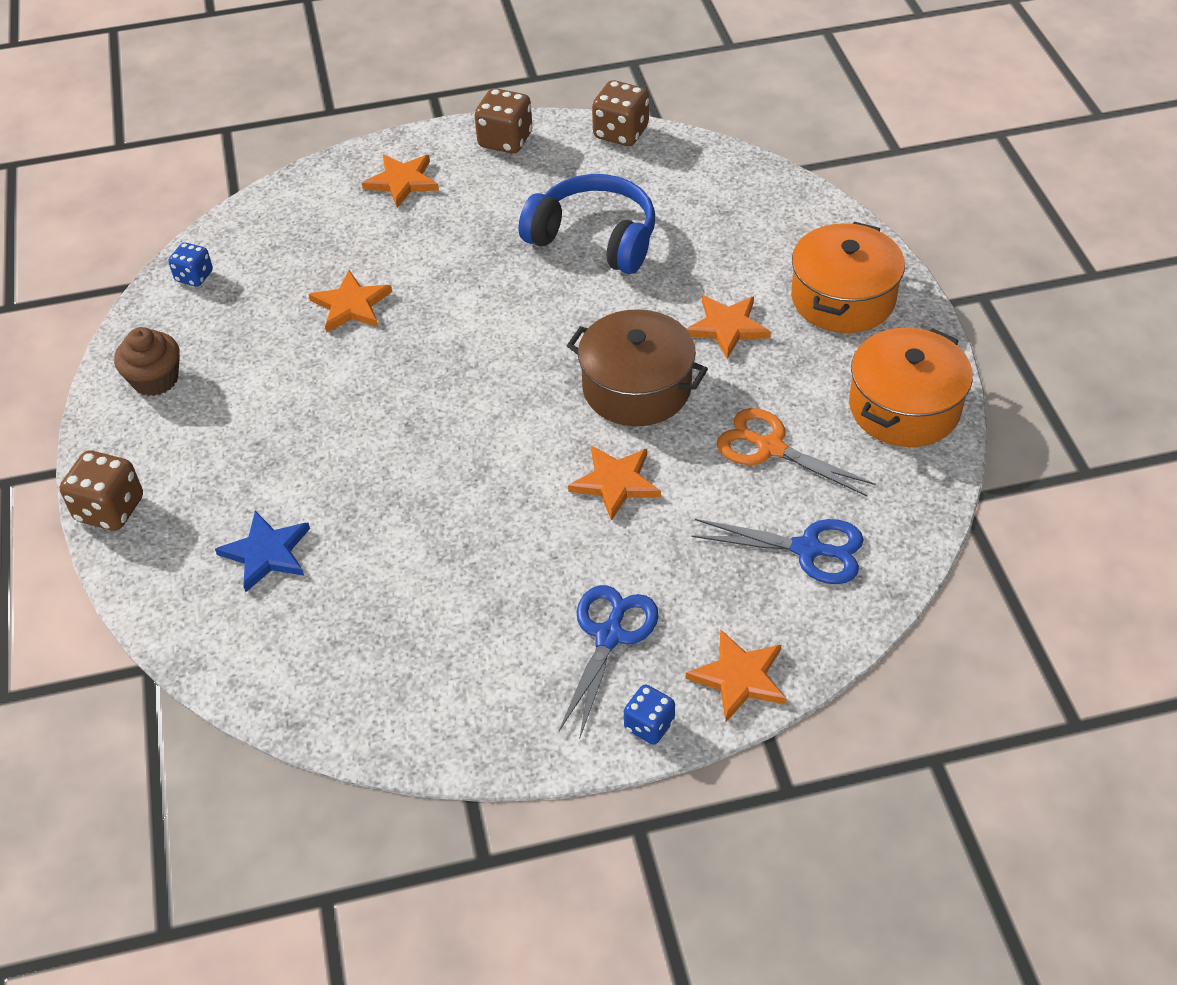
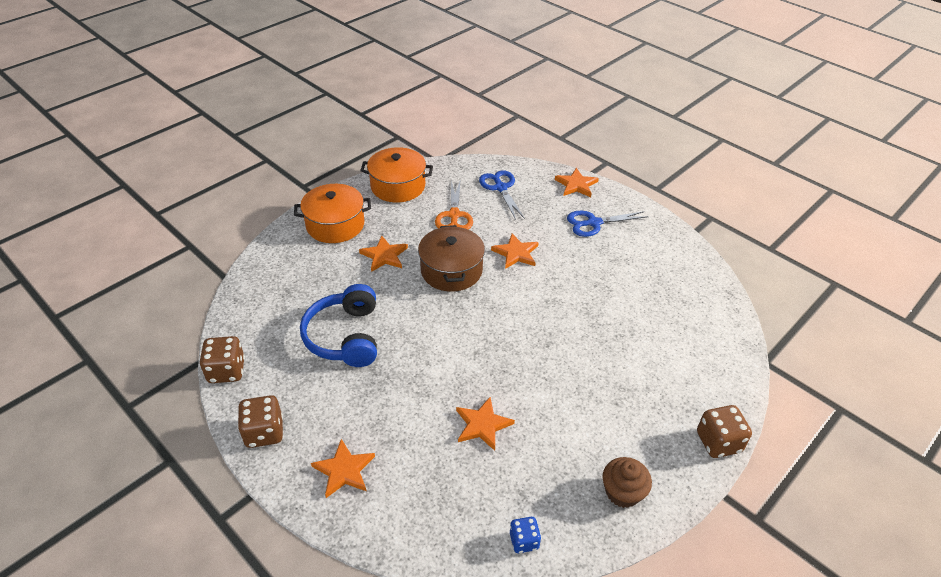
camera: 125 degrees left, 5 degrees down
(266, 553) = (671, 354): blue star -> none
(649, 725) = (619, 198): blue dice -> none

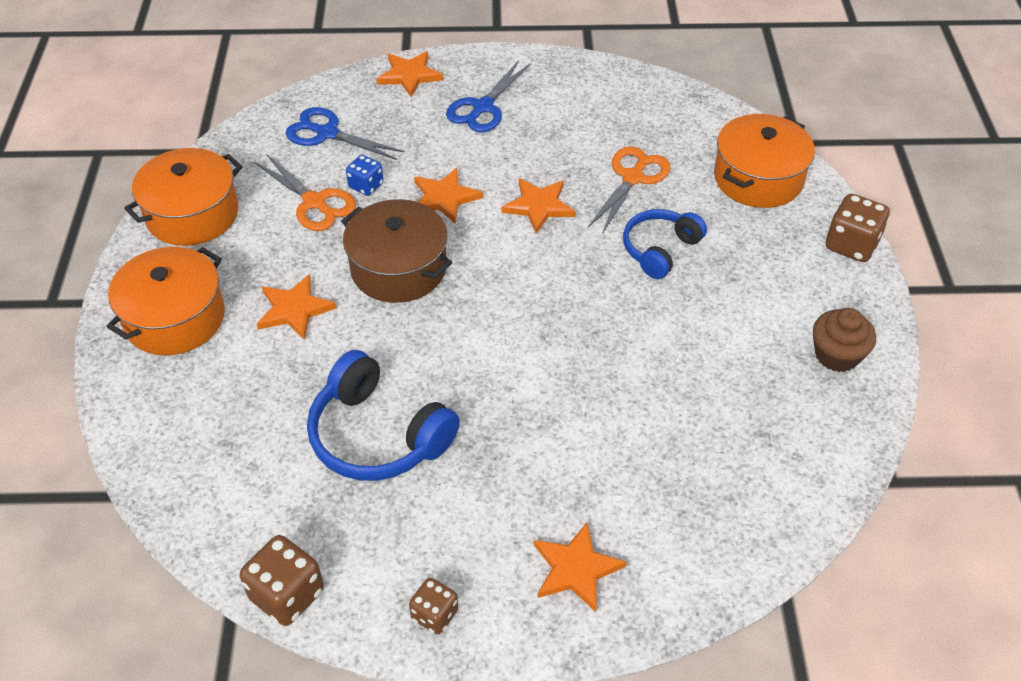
camera: 45 degrees left, 5 degrees up
(264, 432) = (434, 614): brown dice -> brown dice, size x0.63
(482, 425) = (646, 402): orange star -> orange star (539, 206)
(524, 541) = (817, 472): blue dice -> blue dice (366, 186)
(594, 357) = (660, 249): none -> blue headphones
(629, 311) = (633, 178): none -> orange scissors
(707, 363) = (758, 178): none -> orange pot

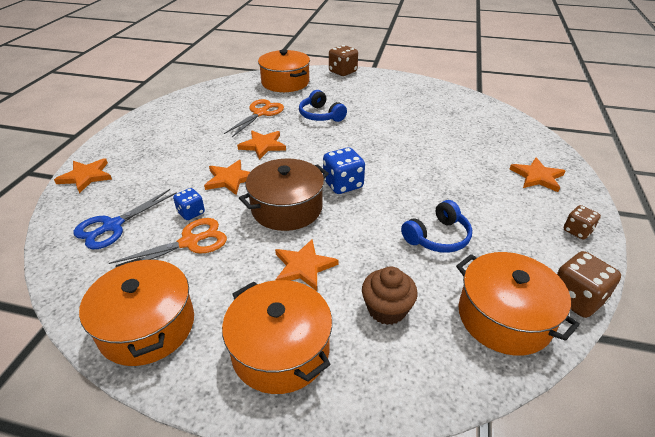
camera: 75 degrees left, 10 degrees down
(244, 512) = (504, 317): none -> orange pot
(378, 435) = (437, 237): blue headphones -> blue headphones, size x0.65
(469, 314) = (343, 184): none -> blue dice
(483, 107) = (153, 151): blue scissors -> none
(633, 178) = (260, 113): orange scissors -> orange scissors turned 75 degrees clockwise
(836, 355) = (408, 88): brown cupcake -> brown cupcake (387, 309)

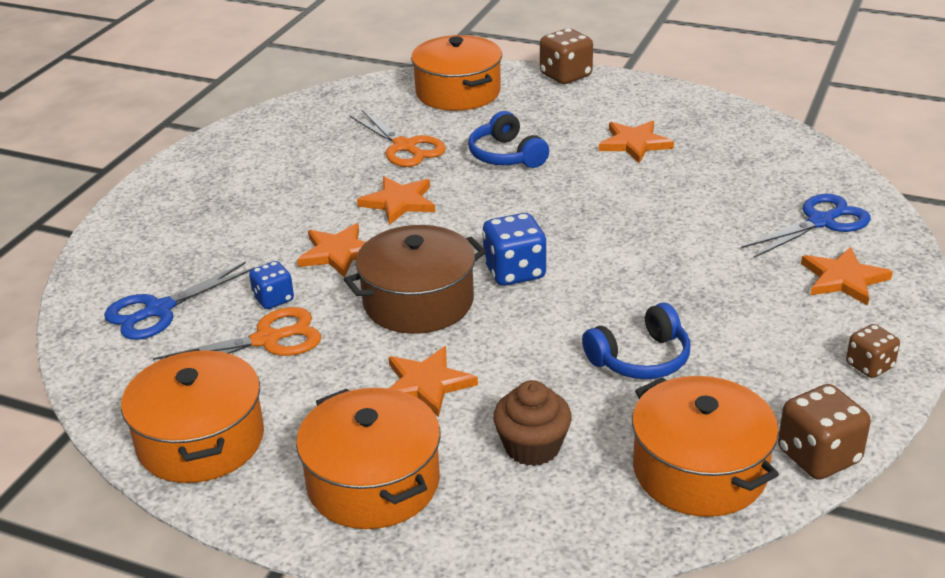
camera: 10 degrees right, 5 degrees down
(86, 176) = (121, 236): orange star -> orange star (634, 143)
(260, 113) = (405, 147): orange scissors -> orange scissors turned 105 degrees clockwise
(510, 144) = (821, 222): none -> blue scissors

